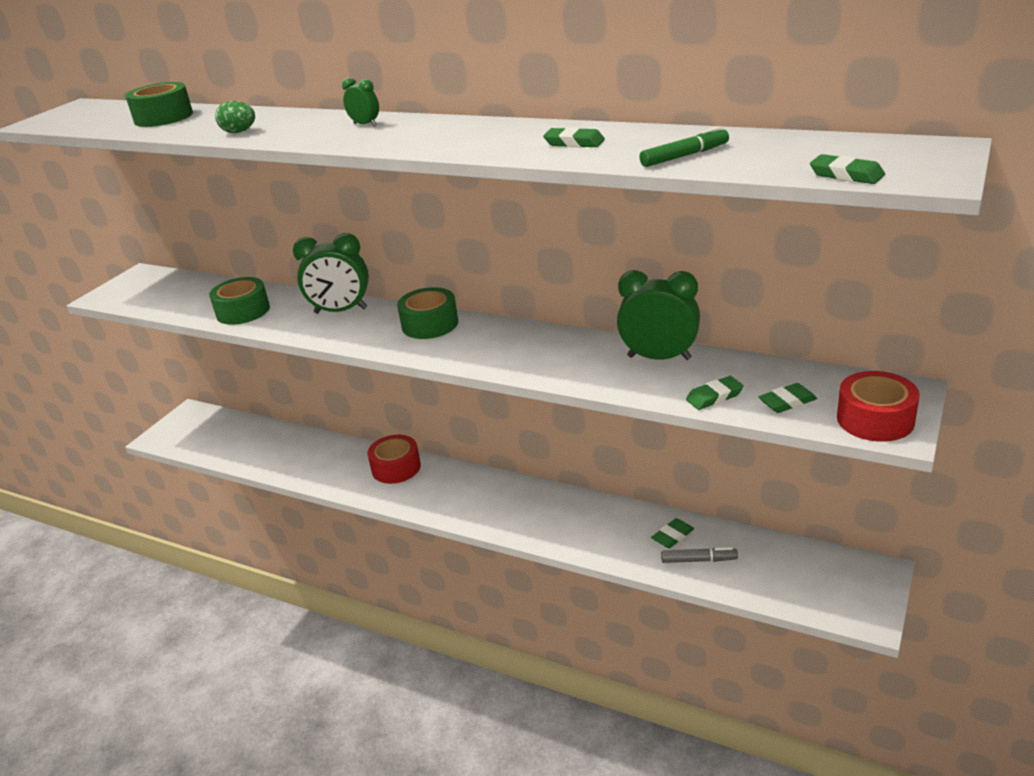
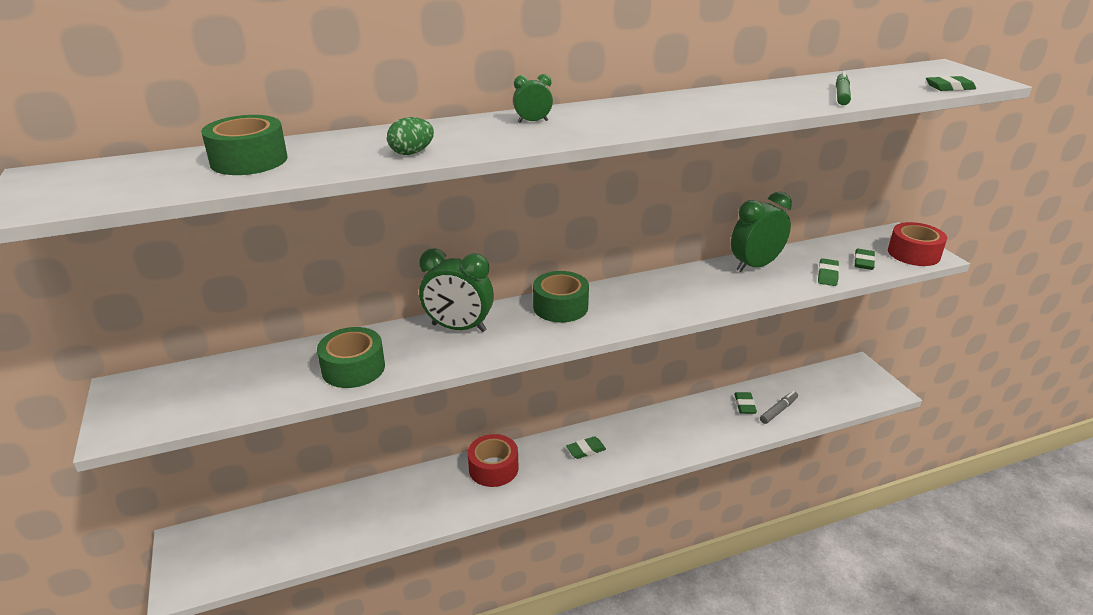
camera: 50 degrees left, 0 degrees up
(341, 311) = (459, 328): green clock -> green clock turned 60 degrees clockwise
(574, 142) = (748, 101): green eraser -> green eraser (586, 450)

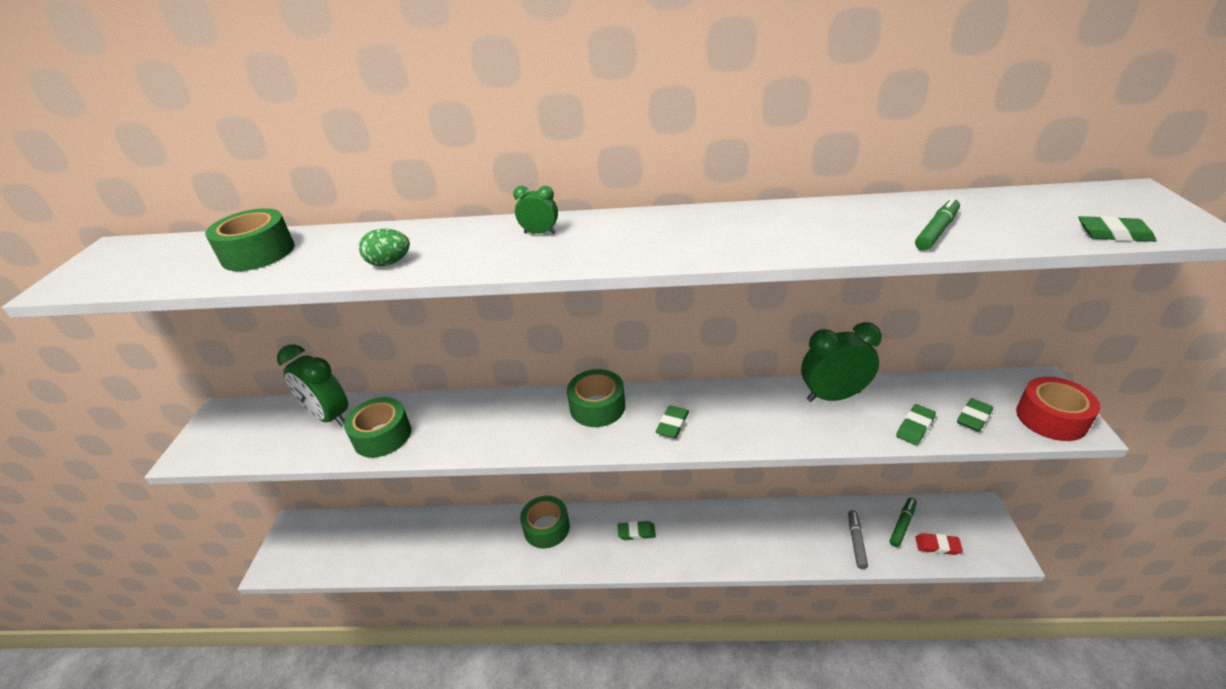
camera: 25 degrees right, 5 degrees up
(459, 328) = (493, 411): green clock -> green clock (329, 416)
(493, 468) = (546, 528): red tape -> green tape
(744, 405) = (821, 525): green eraser -> green eraser (672, 424)
(778, 411) = (856, 542): grey marker -> grey marker turned 60 degrees counterclockwise
(806, 390) = (902, 525): none -> green marker
(840, 398) = (937, 546): none -> red eraser

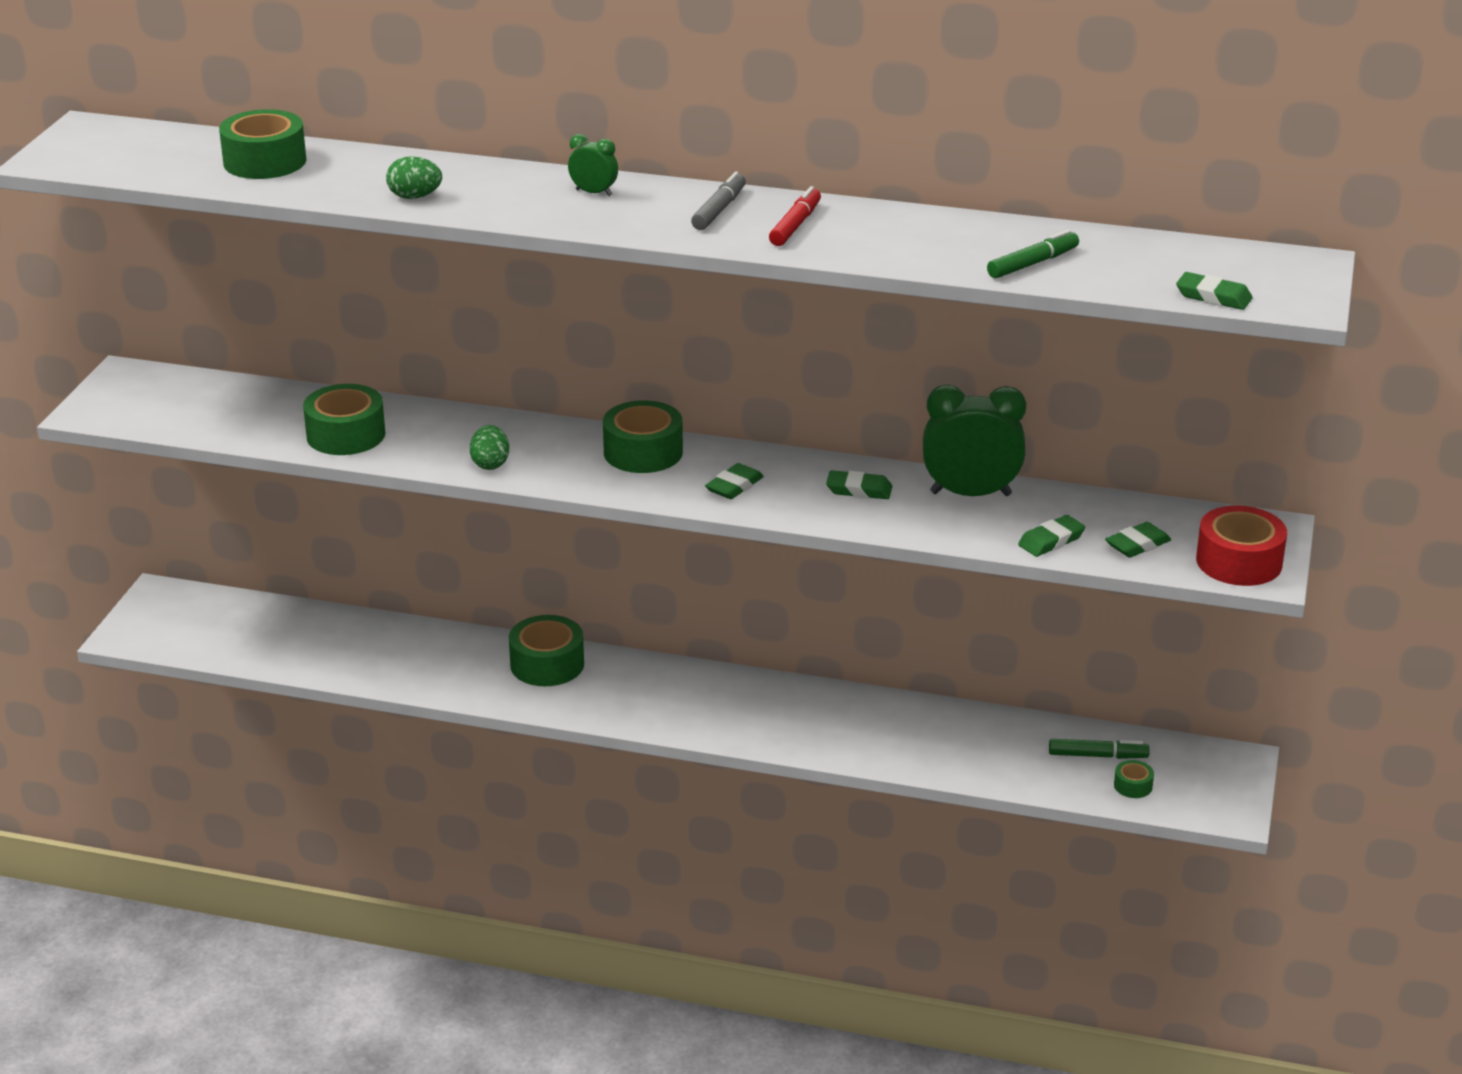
camera: 10 degrees right, 5 degrees down
(329, 416) = (277, 403): green clock -> none
(493, 441) = (490, 464): none -> green egg
(636, 532) = (682, 693): green eraser -> green eraser (859, 490)
(718, 232) = (795, 225): none -> red marker
(856, 542) = (1012, 761): grey marker -> grey marker (718, 210)
(902, 525) = (1097, 755): green marker -> green marker turned 45 degrees clockwise
(937, 546) = (1133, 786): red eraser -> green tape

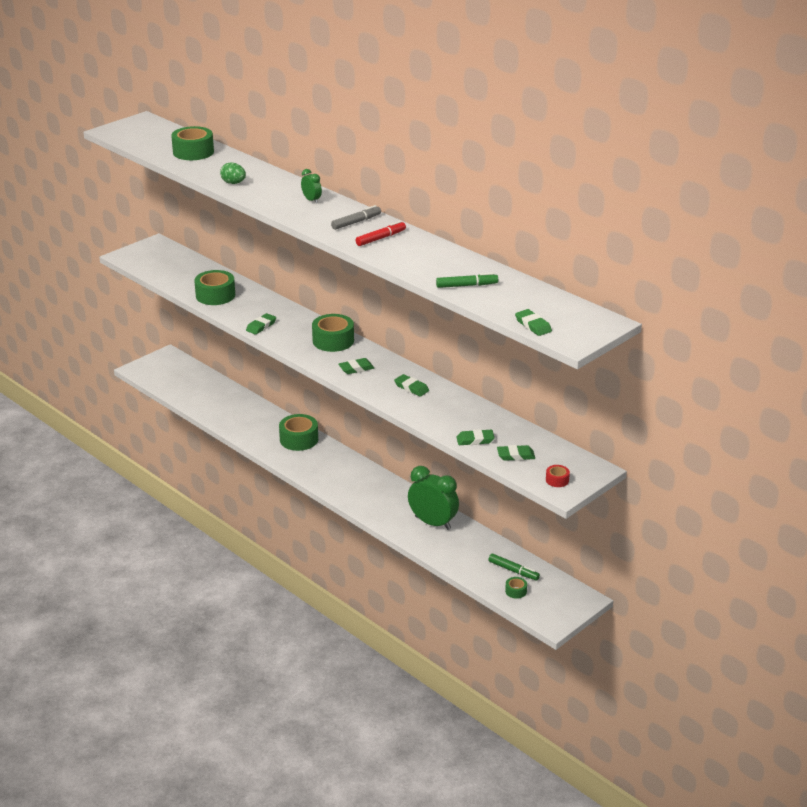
camera: 30 degrees right, 0 degrees up
(490, 464) = (261, 326): green egg -> green eraser
(970, 494) = (462, 406): green clock -> green clock (433, 523)
(1239, 562) = (557, 480): red tape -> red tape, size x0.48

